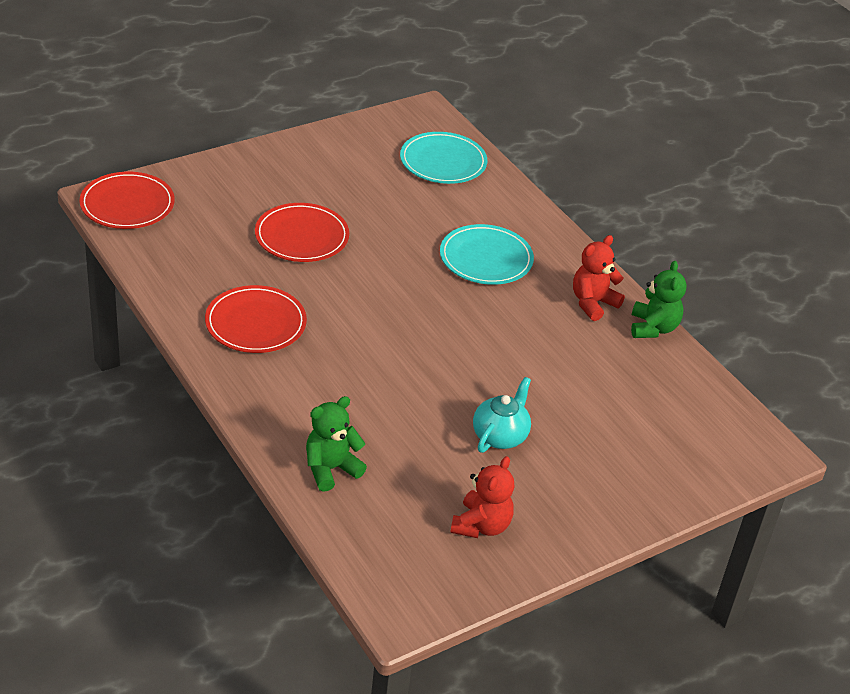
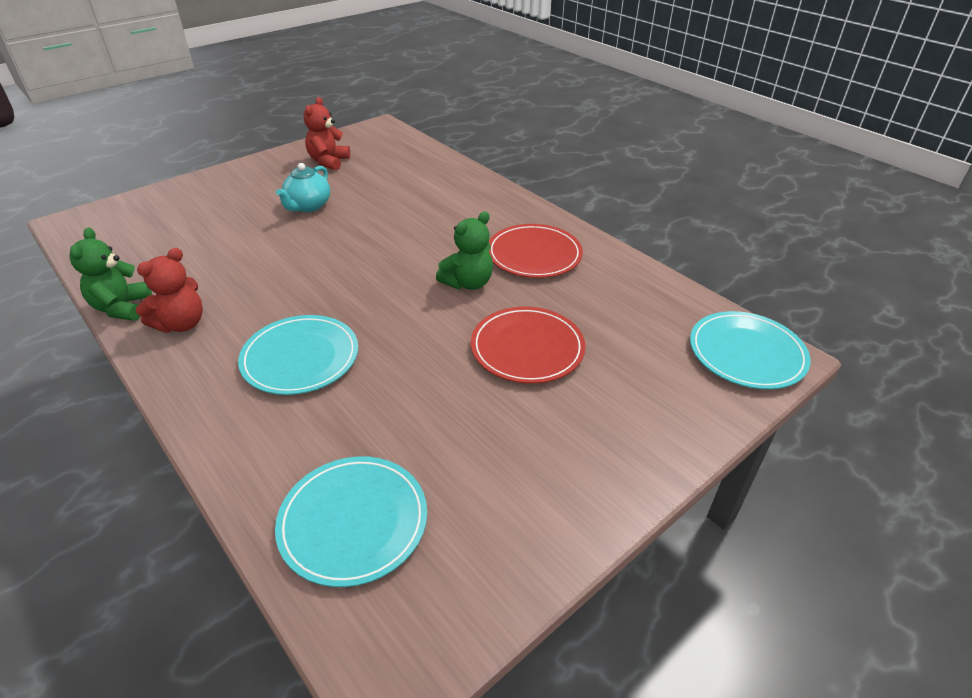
camera: 175 degrees right, 0 degrees up
(127, 204) = (746, 353): red plate -> turquoise plate
(331, 469) = (437, 175): green teddy bear -> green teddy bear (468, 283)

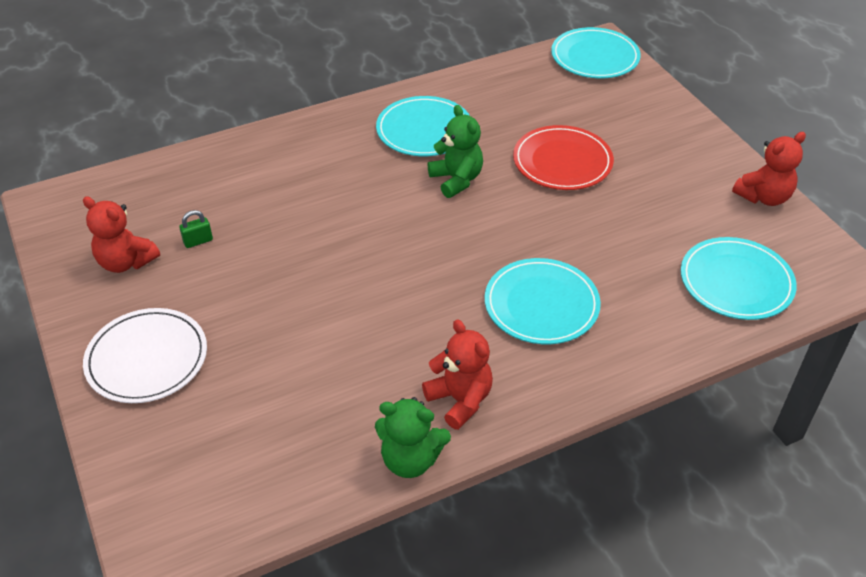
camera: 75 degrees left, 5 degrees up
(237, 186) = (147, 358): none -> white plate
(308, 206) = (242, 287): turquoise teapot -> none
(354, 181) = (198, 241): none -> green padlock
(534, 254) = (424, 130): red plate -> turquoise plate
(536, 549) = (763, 197): none -> red teddy bear

